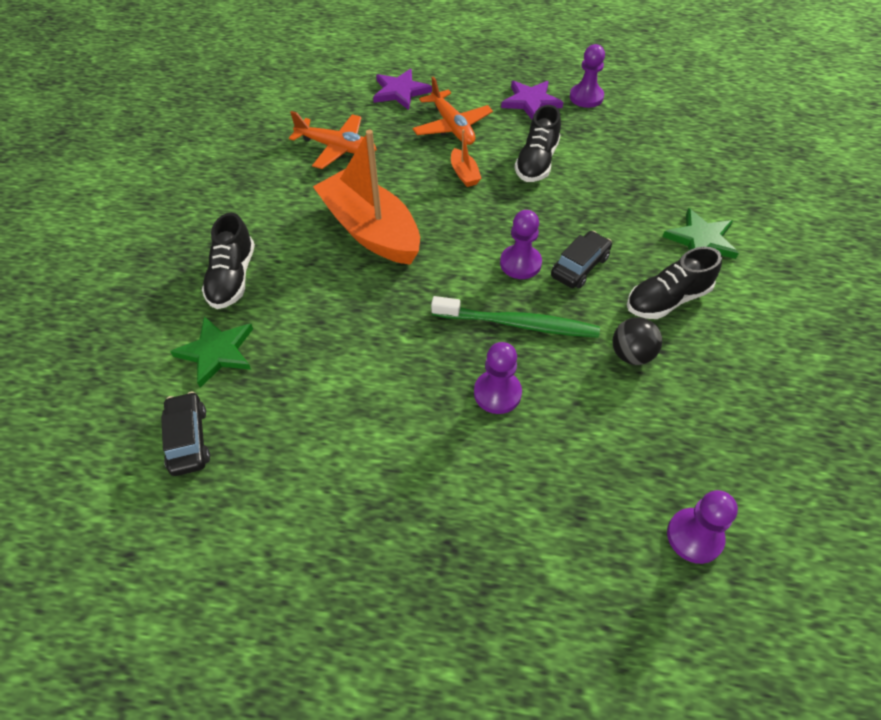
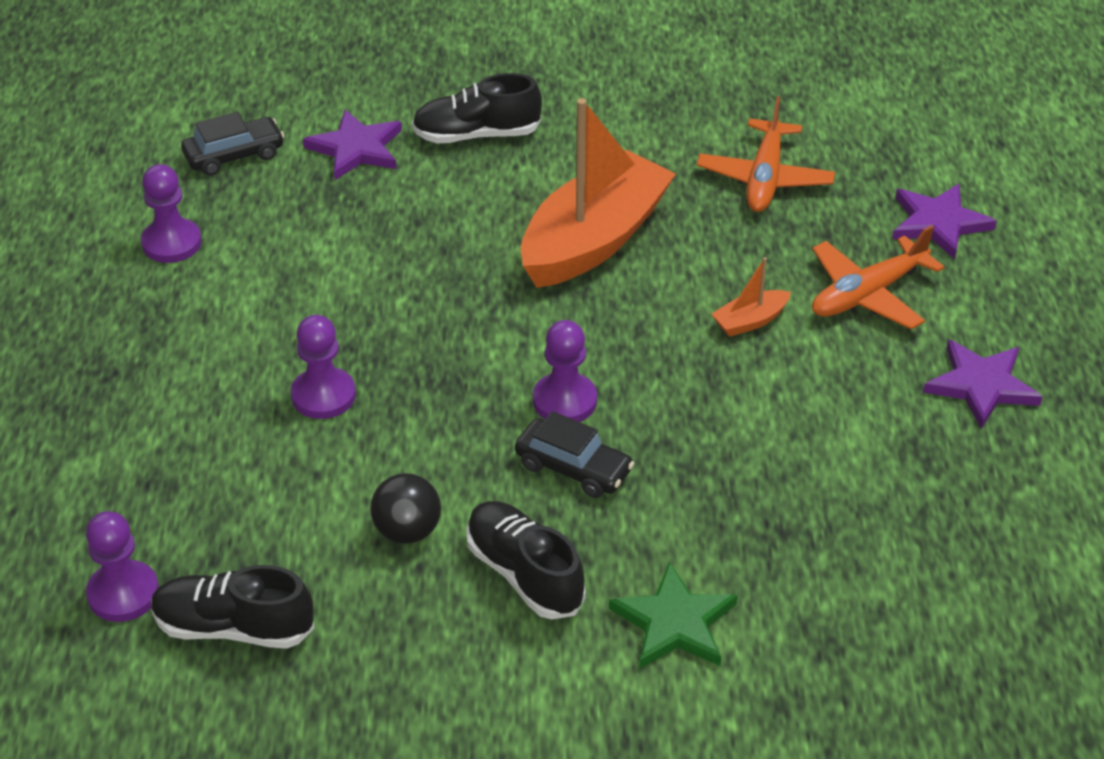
camera: 80 degrees right, 10 degrees down
(217, 352) = (356, 148): green star -> purple star
(518, 324) = (445, 407): green toothbrush -> none
(537, 162) = (810, 404): black shoe -> black shoe (233, 628)
(586, 97) = (1030, 461): purple pawn -> purple pawn (172, 243)

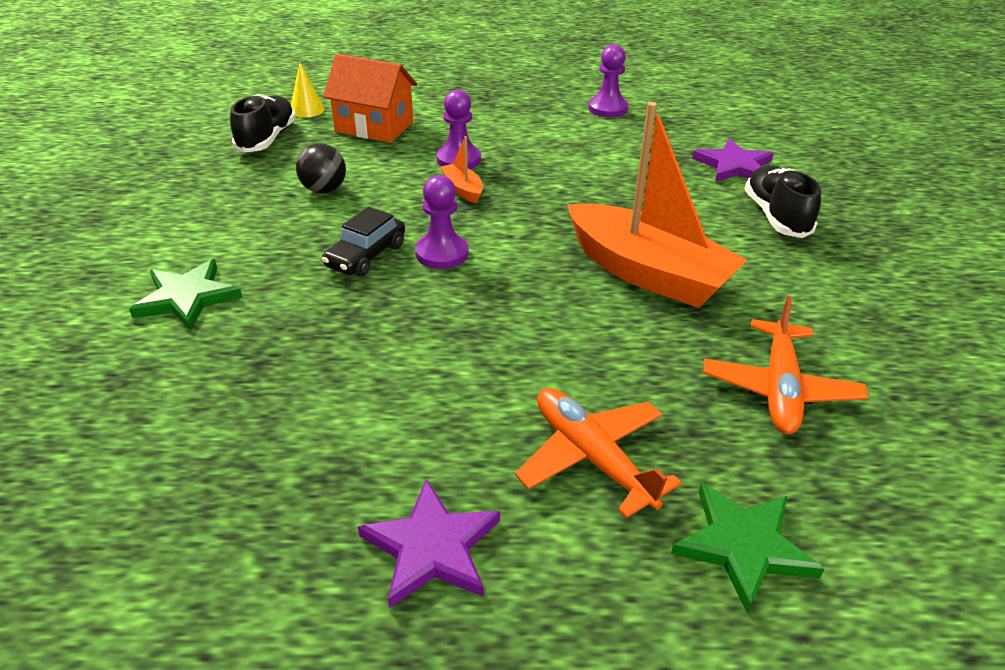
camera: 90 degrees right, 5 degrees down
(123, 593) = (307, 110): purple pawn -> yellow cone
(204, 497) = (374, 127): none -> orange house
(234, 155) = (707, 124): black car -> none
(524, 574) = (266, 233): black shoe -> none
(750, 321) = (542, 362): orange boat -> orange boat (463, 189)
(765, 178) = (779, 389): orange plane -> orange plane turned 90 degrees counterclockwise
(939, 223) = (743, 546): purple star -> green star

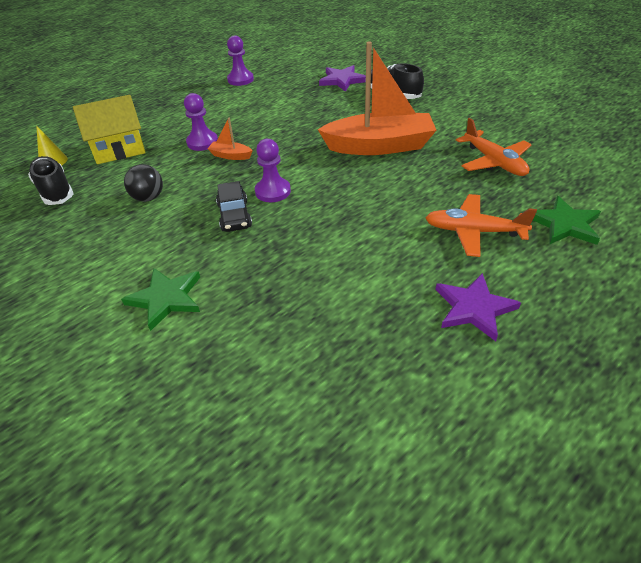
camera: 40 degrees left, 5 degrees up
(374, 127) = (119, 149): orange house -> yellow house

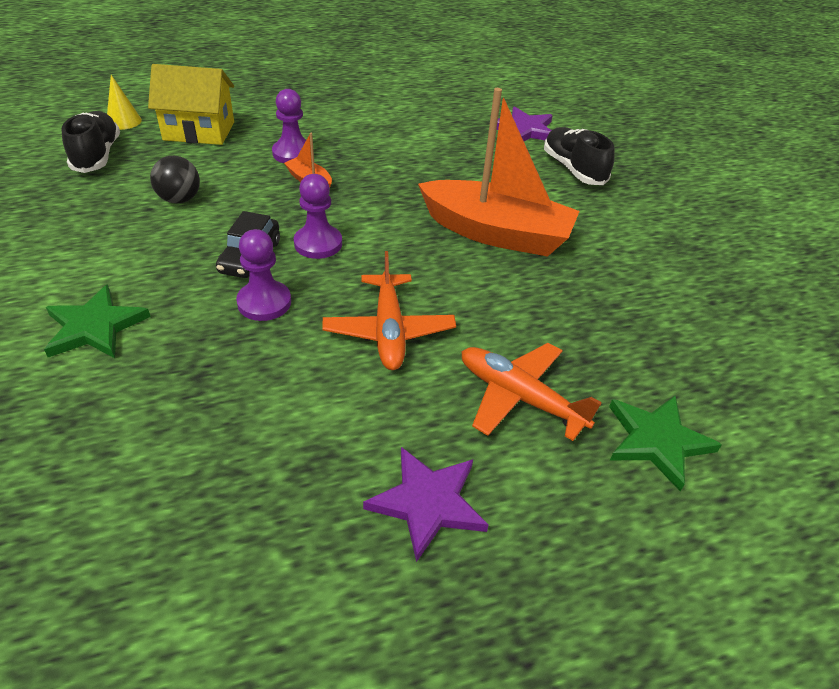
camera: 20 degrees right, 0 degrees up
(240, 79) = (402, 90): purple pawn -> purple pawn (264, 302)
(494, 162) = (632, 312): orange plane -> orange plane (389, 331)

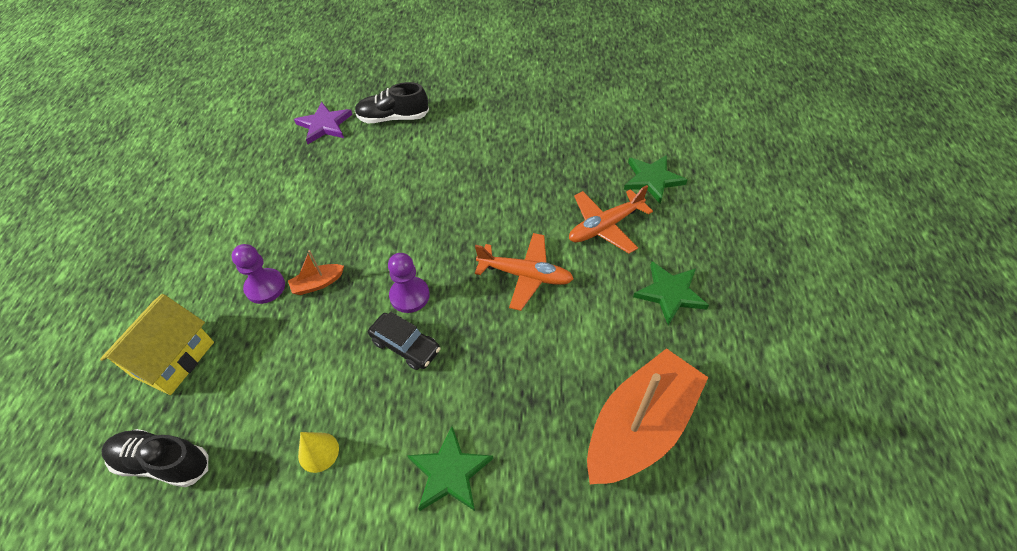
camera: 65 degrees left, 10 degrees up
(124, 121) = (102, 431): yellow cone -> yellow cone (318, 452)
(180, 199) = (292, 390): black ball -> none
(264, 302) = (467, 345): purple pawn -> none
(428, 503) = (670, 293): purple star -> green star
(496, 233) = (447, 186): orange boat -> orange boat (640, 427)

